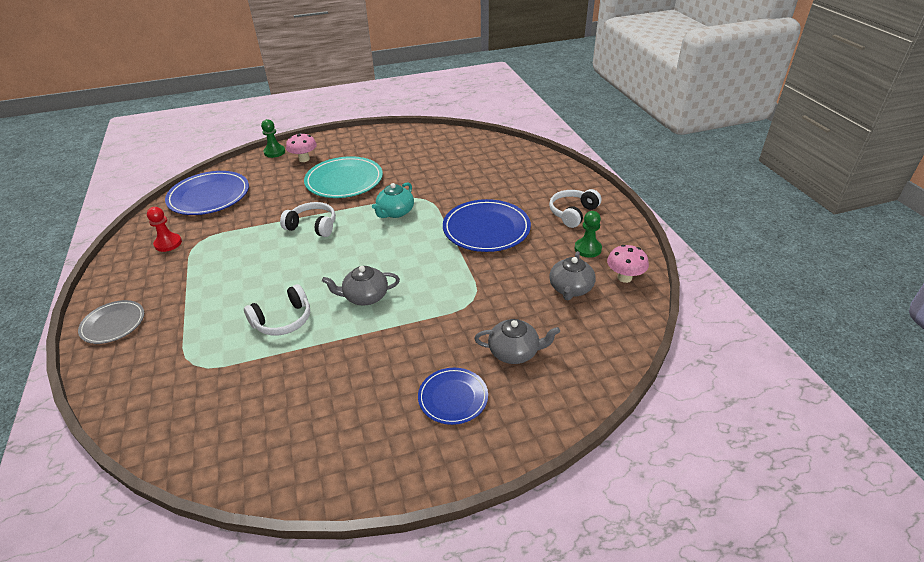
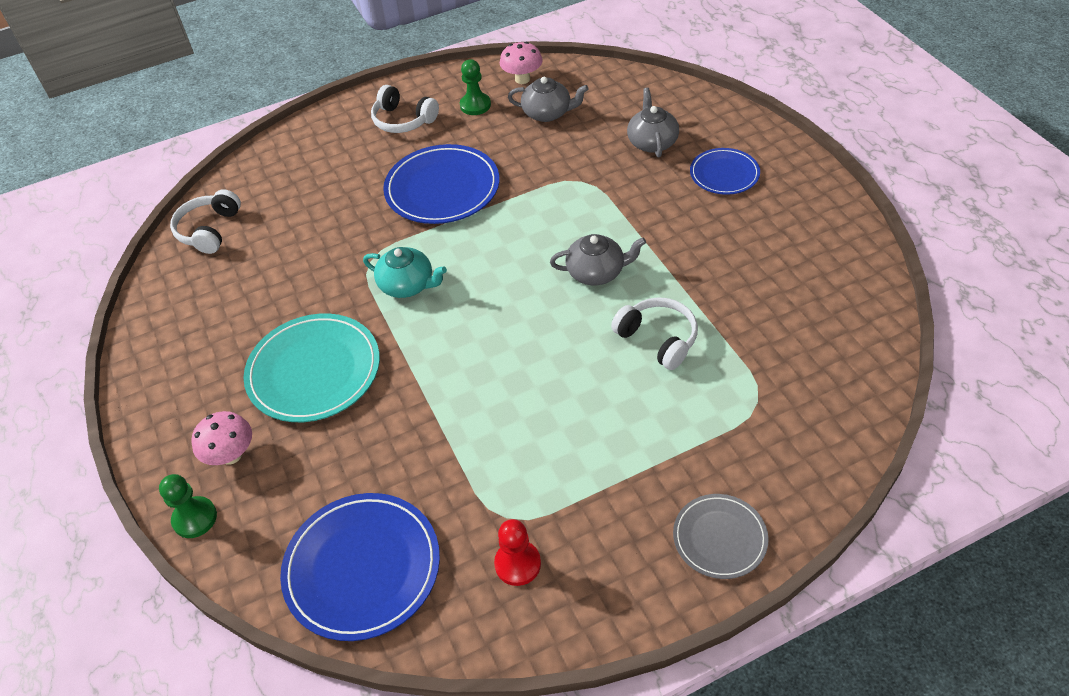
camera: 95 degrees left, 10 degrees up
(313, 226) = (450, 373): white headphones -> white headphones (209, 230)
(365, 297) = (596, 272): grey teapot -> grey teapot turned 75 degrees counterclockwise

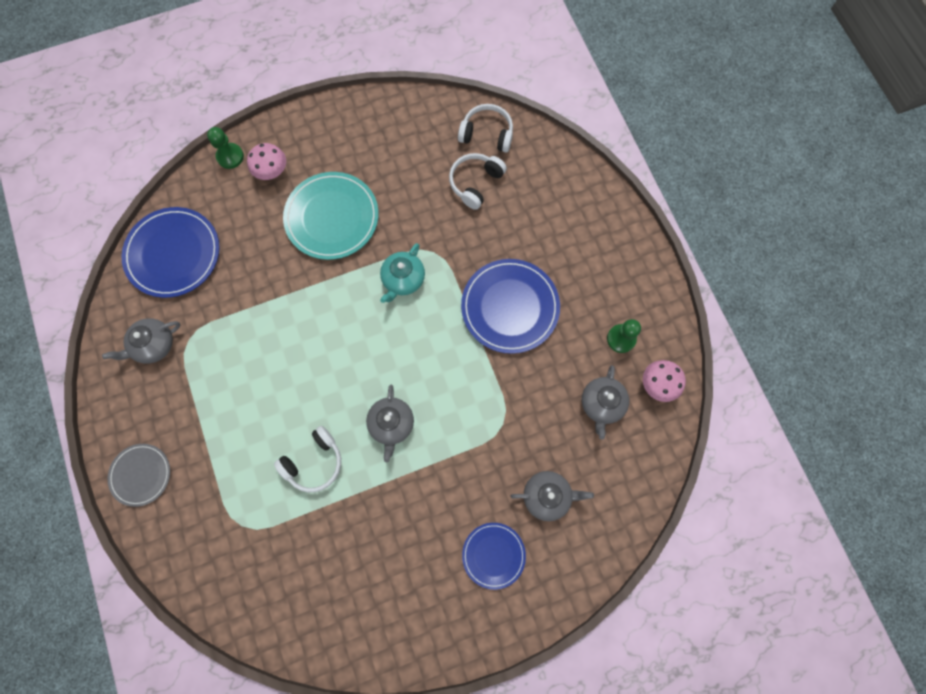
camera: 90 degrees right, 25 degrees up
(403, 120) = (606, 275): white headphones -> white headphones (475, 183)
(517, 564) = (154, 345): red pawn -> grey teapot

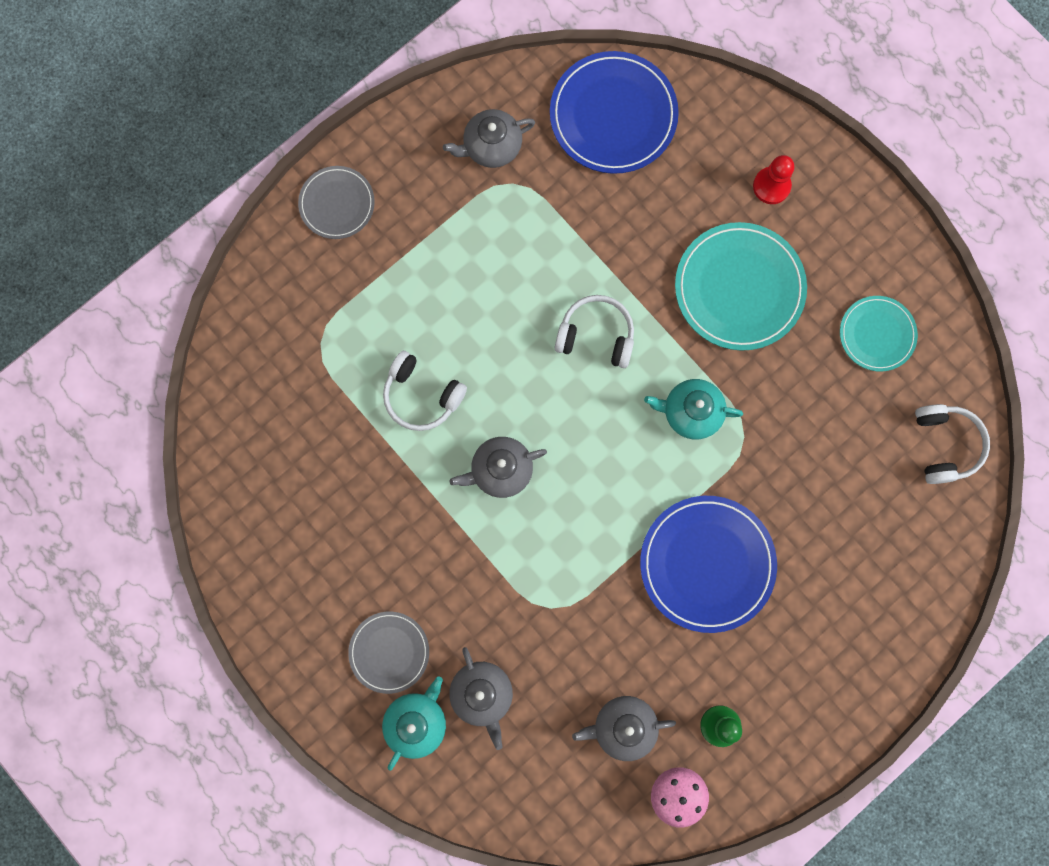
camera: 70 degrees right, 5 degrees up
(154, 345) = (491, 146): grey teapot -> grey teapot turned 60 degrees counterclockwise
(230, 156) = (771, 124): green pawn -> none
(272, 172) = (771, 186): pink mushroom -> red pawn
(399, 146) = (877, 334): none -> turquoise plate
(475, 183) = (864, 455): white headphones -> white headphones (596, 335)
(493, 555) = (389, 652): blue plate -> grey plate
(551, 552) = (416, 722): none -> turquoise teapot

